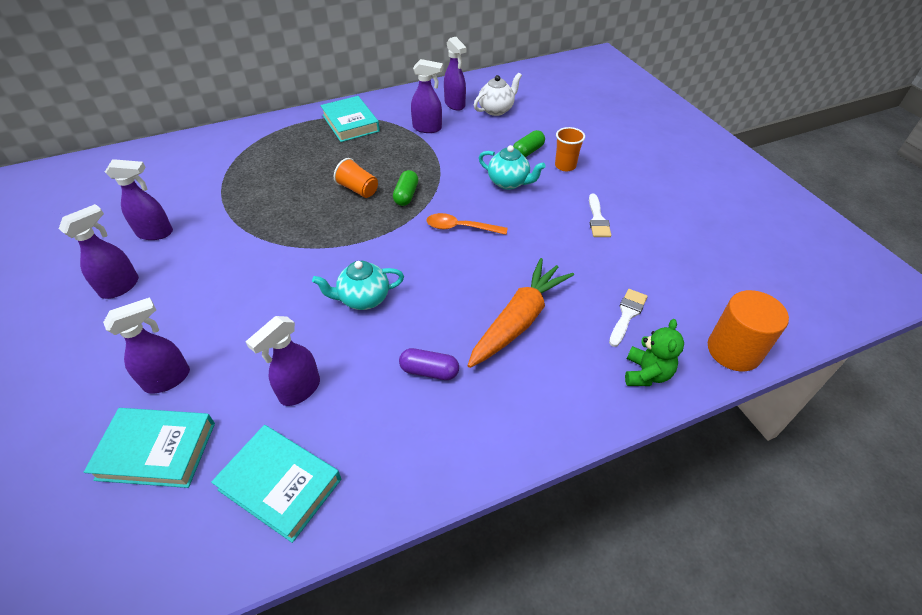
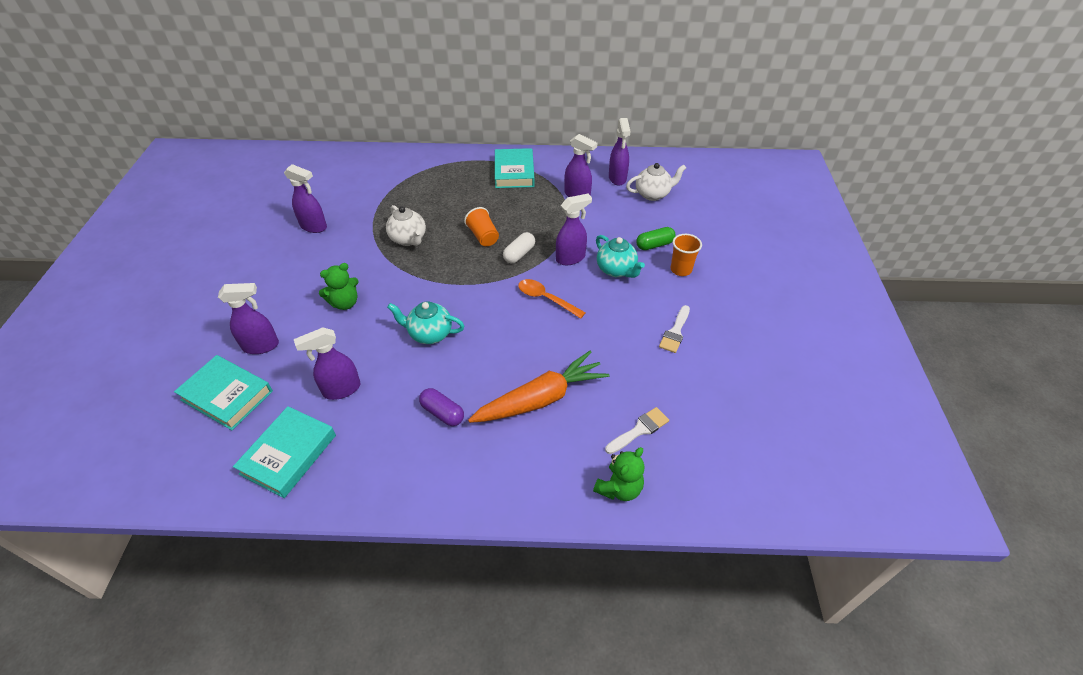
camera: 25 degrees right, 0 degrees up
(120, 287) = (269, 262): purple spray bottle -> purple spray bottle (571, 258)
(245, 299) = (345, 303): none -> green teddy bear
(278, 214) = (408, 239): none -> white teapot
(280, 484) = (288, 454): turquoise book -> turquoise book turned 60 degrees clockwise
(406, 195) = (519, 254): green capsule -> white capsule
(733, 350) = (716, 501): orange cylinder -> none

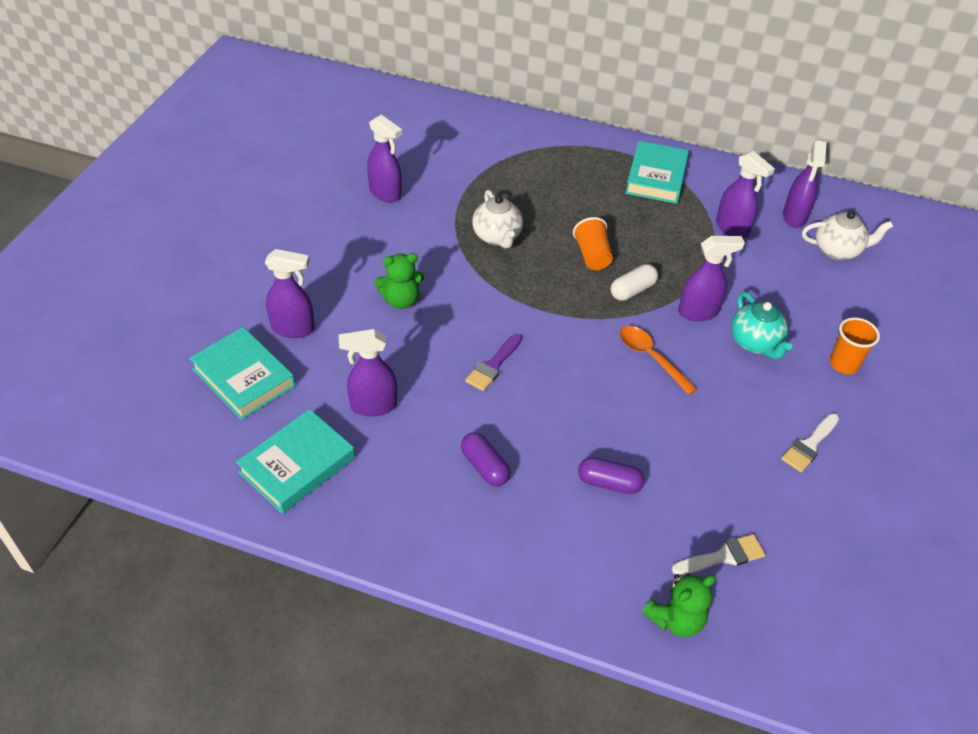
camera: 15 degrees right, 0 degrees up
(429, 334) = (493, 365): turquoise teapot -> purple brush
(541, 399) = (609, 483): orange carrot -> purple capsule
(654, 245) = (818, 321): green capsule -> none

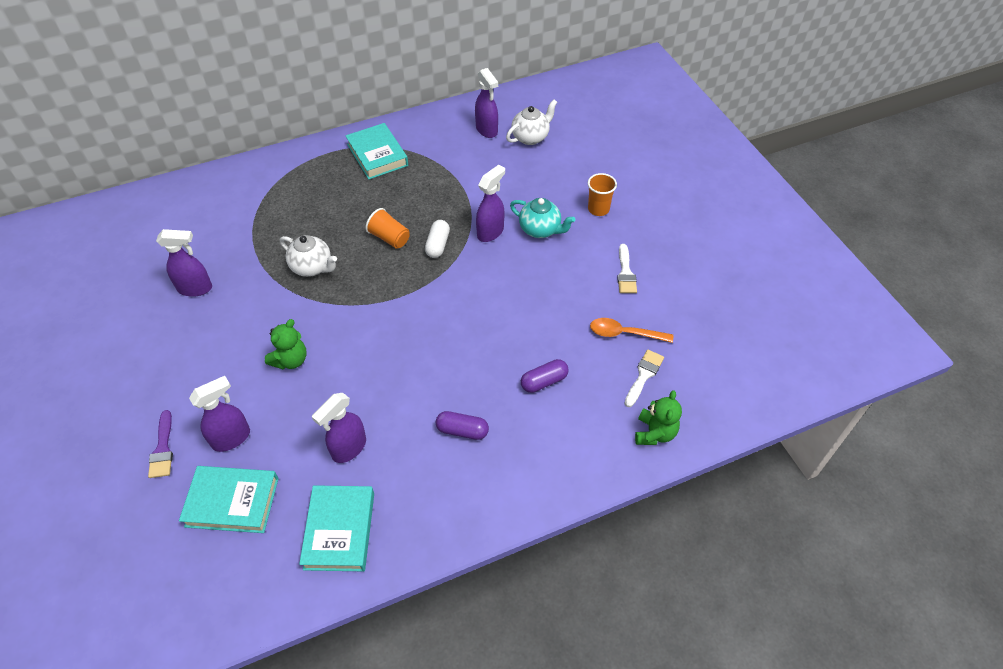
camera: 40 degrees left, 5 degrees up
(493, 365) = (400, 359): purple brush -> purple brush (163, 449)
(651, 358) = (491, 282): orange spoon -> orange spoon (624, 333)
(732, 229) = (458, 161): purple spray bottle -> none

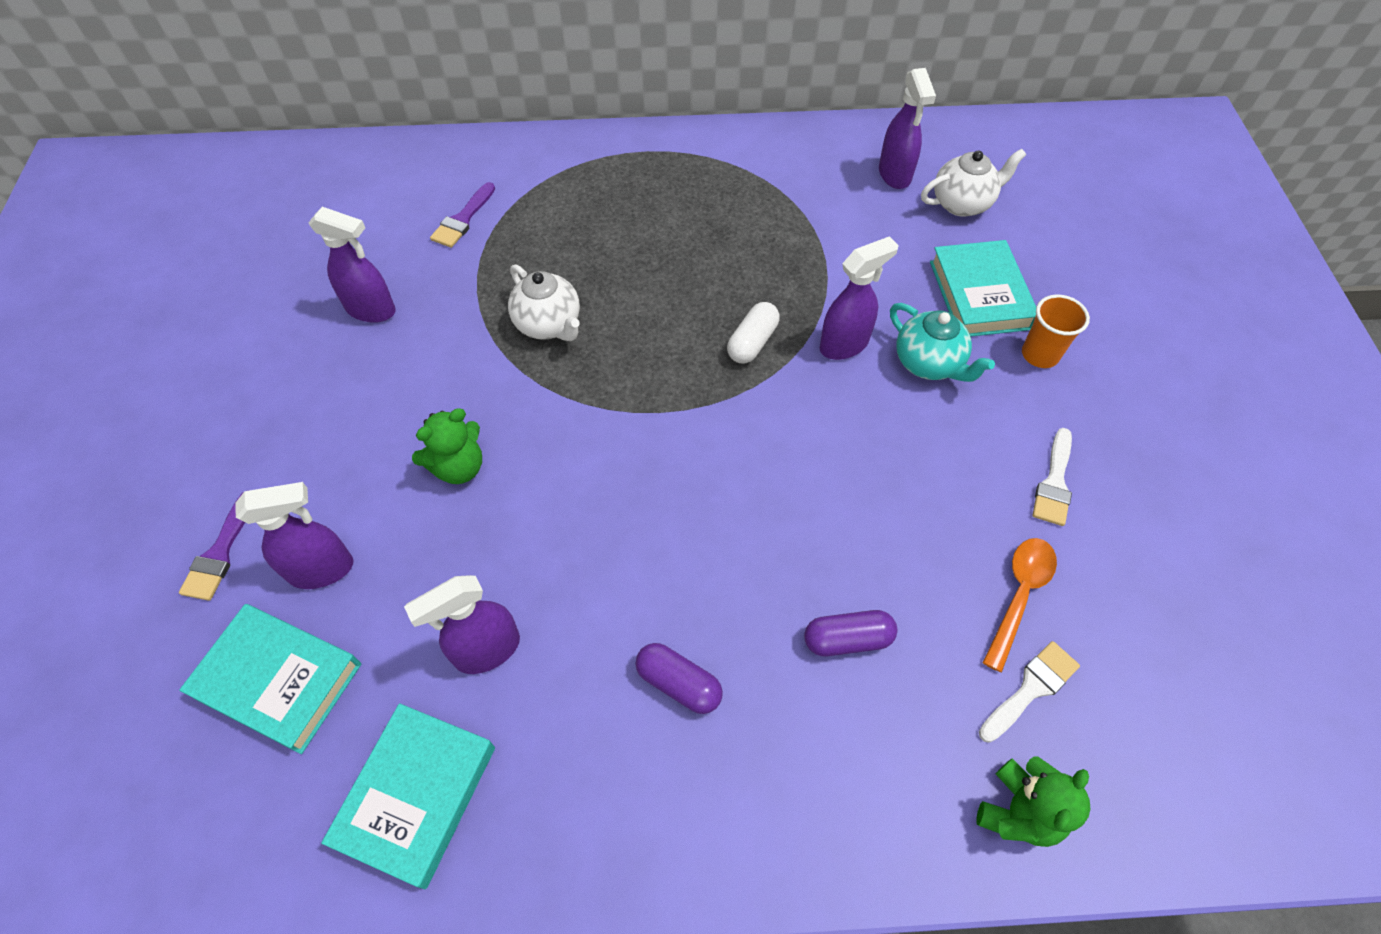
camera: 20 degrees right, 5 degrees up
(231, 220) = (463, 219): none -> purple brush
(377, 155) = (711, 173): turquoise book -> turquoise book (979, 295)
(389, 238) = (681, 310): orange cup -> none
(624, 333) = (1019, 595): orange spoon -> orange spoon turned 90 degrees clockwise

